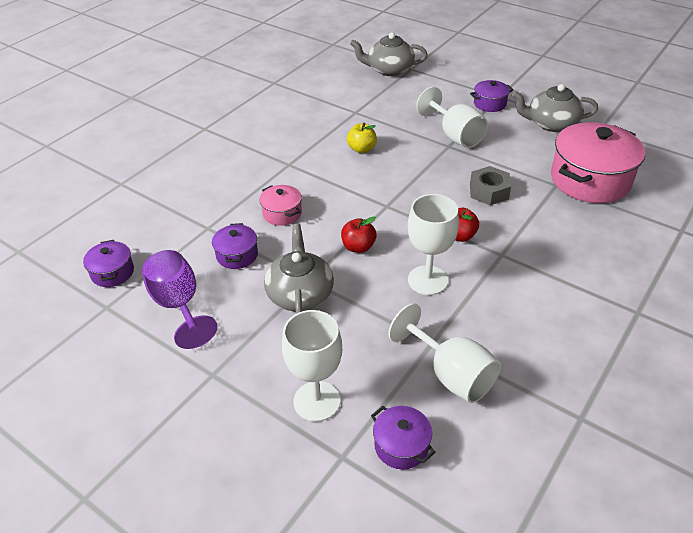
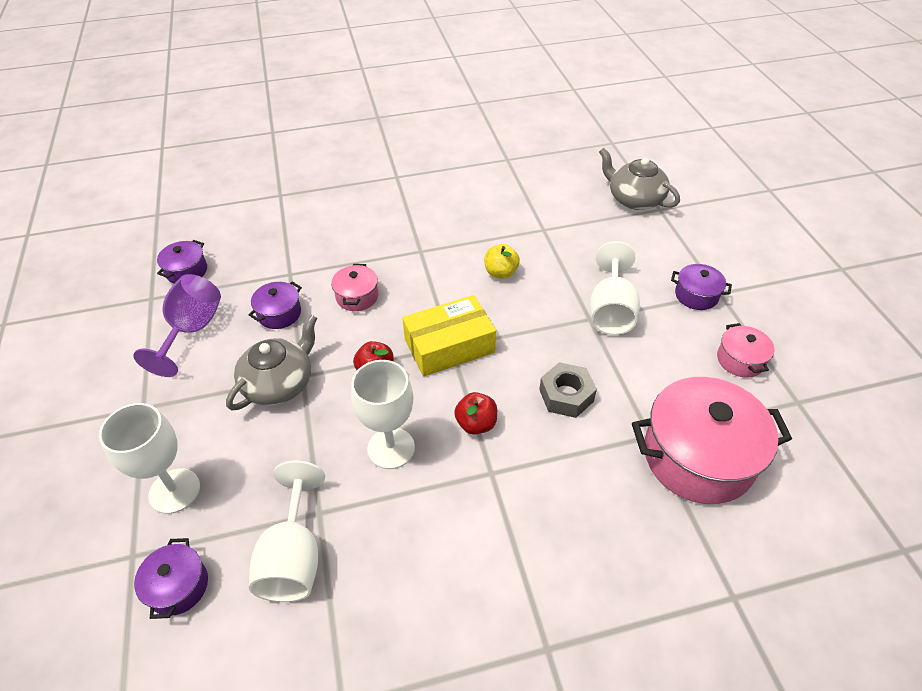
camera: 40 degrees right, 5 degrees up
(385, 206) = (449, 346): none -> yellow box
(551, 124) = (740, 360): grey teapot -> pink pot

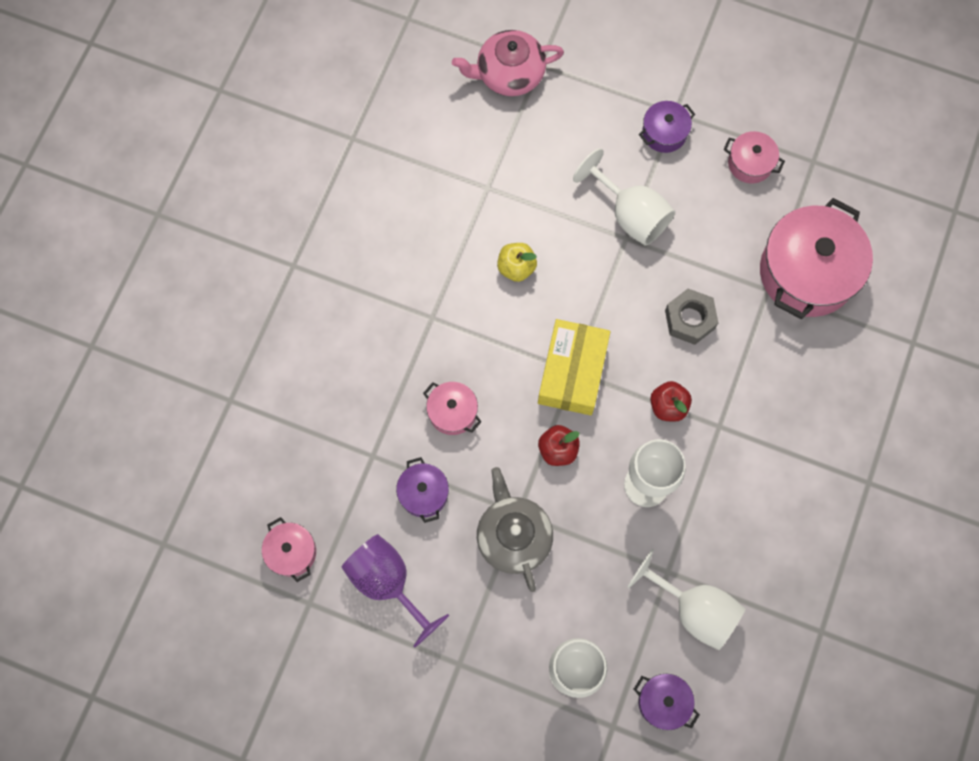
camera: 55 degrees left, 25 degrees up
(187, 271) = (292, 552): purple pot -> pink pot
(634, 199) = (509, 74): grey teapot -> pink teapot

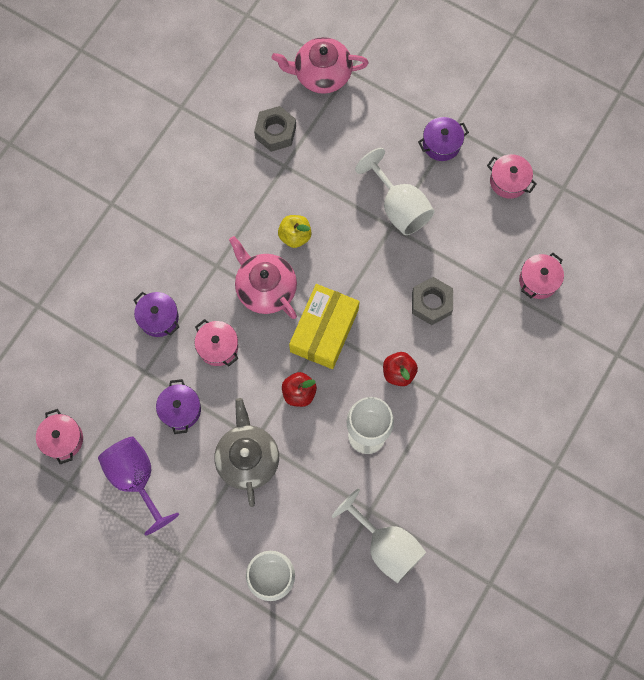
camera: 10 degrees right, 0 degrees up
(469, 150) = (275, 132): none -> grey nut
(494, 334) = (265, 288): none -> pink teapot
(663, 702) = (344, 618): purple pot -> purple pot (158, 318)
(807, 272) = (538, 280): pink pot -> pink pot, size x0.48

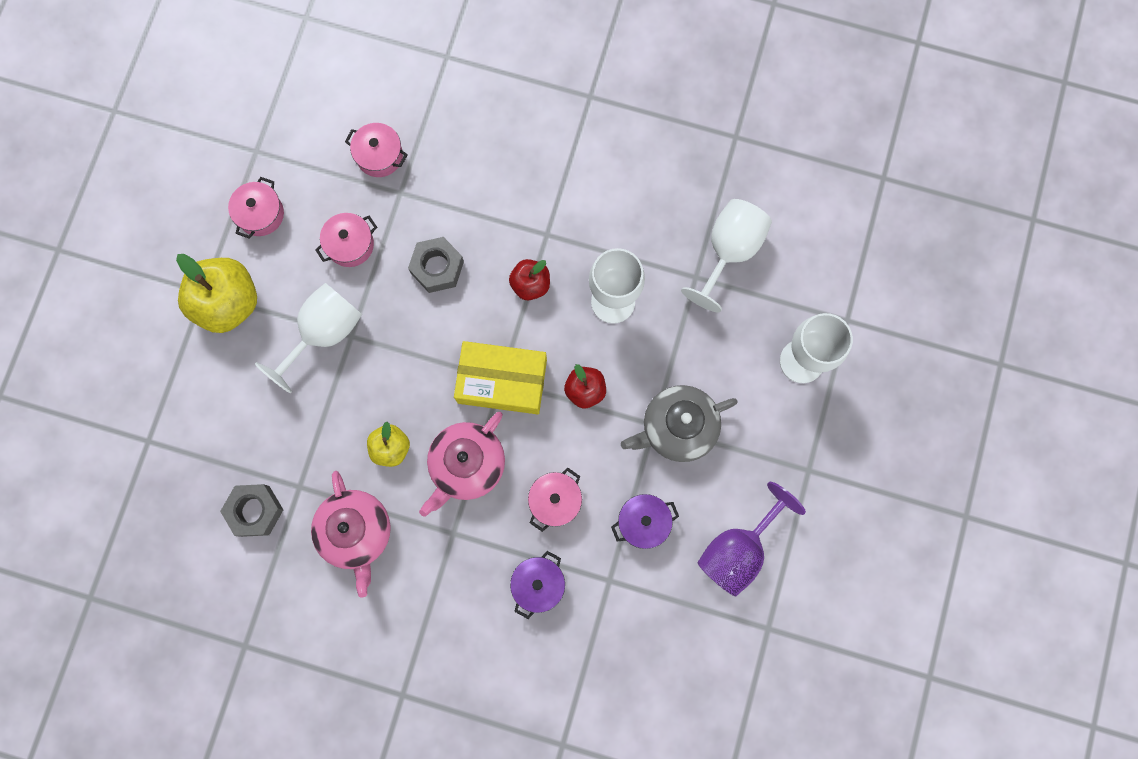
camera: 105 degrees left, 5 degrees up
(63, 439) = (718, 653): pink pot -> pink pot (350, 244)
(321, 74) = (160, 474): pink teapot -> pink teapot (356, 532)
(441, 144) = (228, 303): purple pot -> yellow apple

